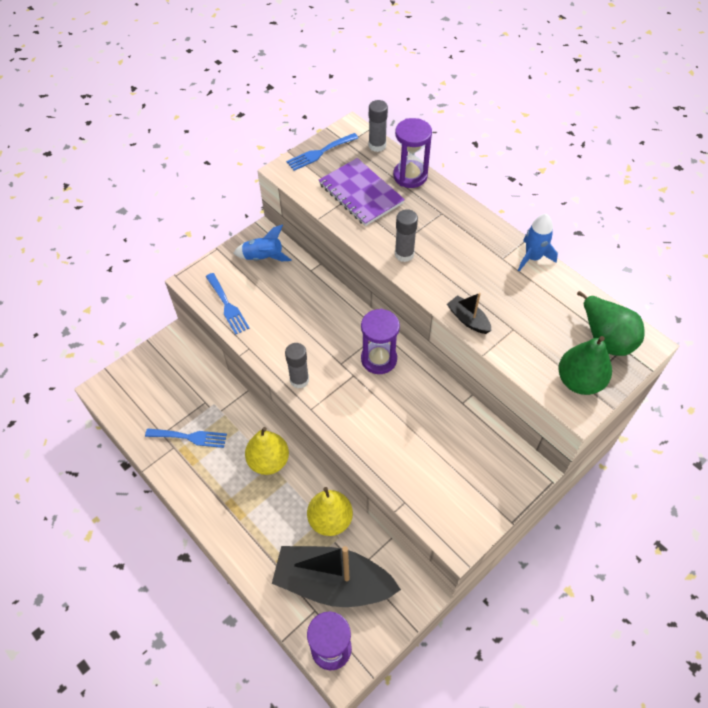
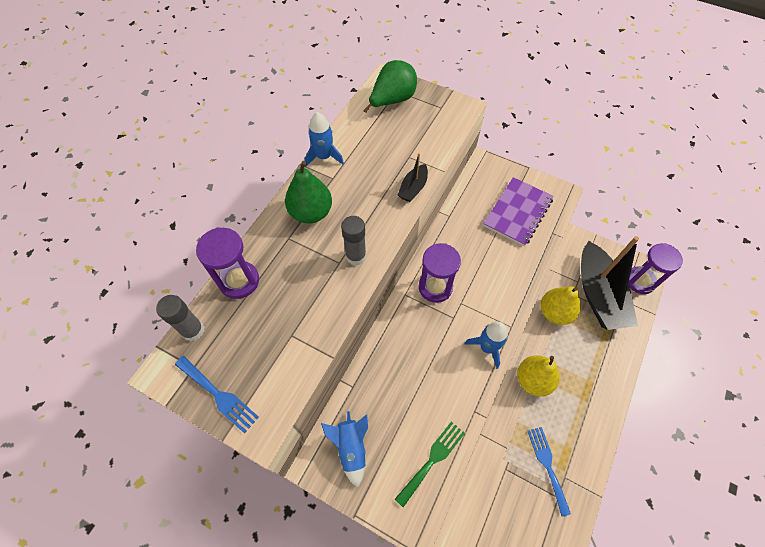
camera: 110 degrees left, 5 degrees up
(227, 306) = (432, 460): blue fork -> green fork
(299, 380) = (487, 347): grey glue stick -> blue rocket
(361, 194) = (280, 323): purple notebook -> purple notebook (517, 212)
(579, 381) = (439, 110): green pear -> green pear (311, 213)

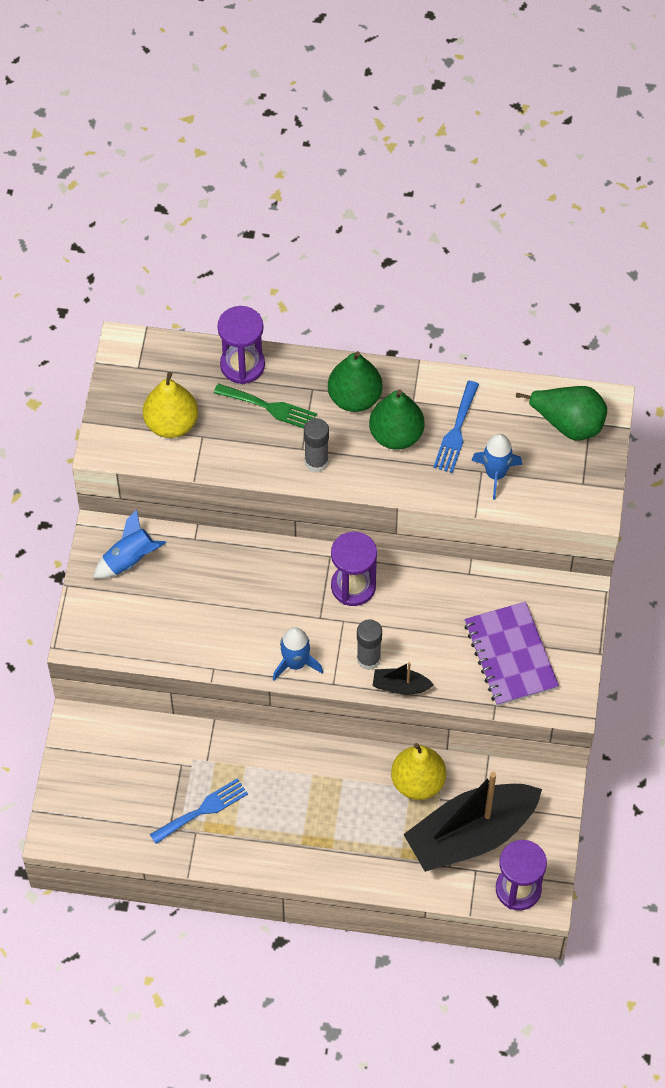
camera: 70 degrees right, 0 degrees up
(193, 330) = (174, 349): grey glue stick -> grey glue stick (368, 659)
(218, 395) = (120, 400): blue fork -> blue fork (456, 431)
(324, 156) = (441, 380): blue rocket -> blue rocket (496, 474)
(356, 197) = (396, 435): none -> green pear
(413, 188) = (434, 490): black boat -> black boat (400, 686)
(432, 460) = (146, 640): green fork -> green fork (269, 407)
(517, 212) = (510, 655): purple notebook -> purple notebook turned 60 degrees clockwise
(533, 380) = (306, 773): yellow pear -> yellow pear (171, 423)

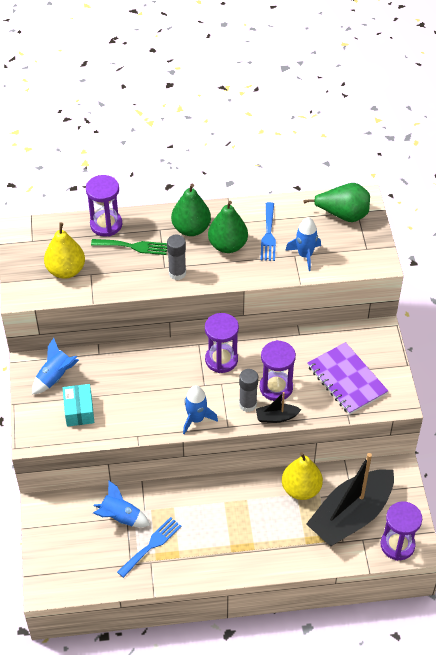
camera: 15 degrees left, 10 degrees down
(148, 615) = (79, 410): none -> turquoise box
(173, 763) = (120, 517): none -> blue rocket
(413, 644) = (276, 387): none -> purple hourglass

